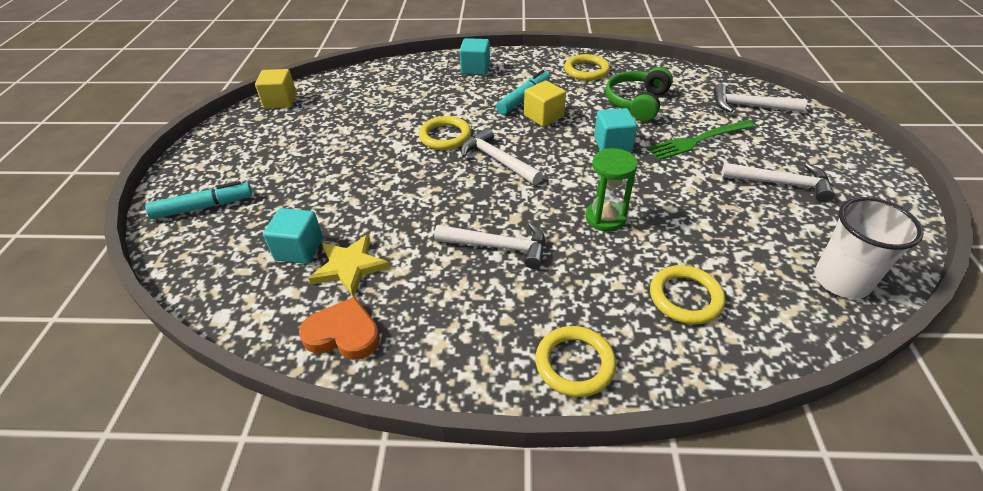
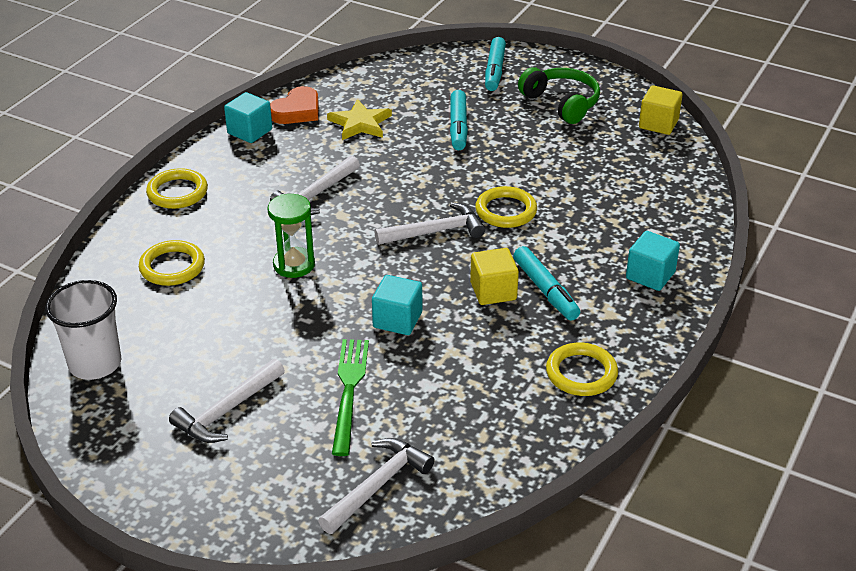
camera: 115 degrees right, 5 degrees down
(299, 249) = (400, 105): turquoise cube -> turquoise cube (250, 131)
(327, 197) = (458, 127): none -> turquoise marker
(637, 103) = (466, 381): green headphones -> green headphones (561, 103)

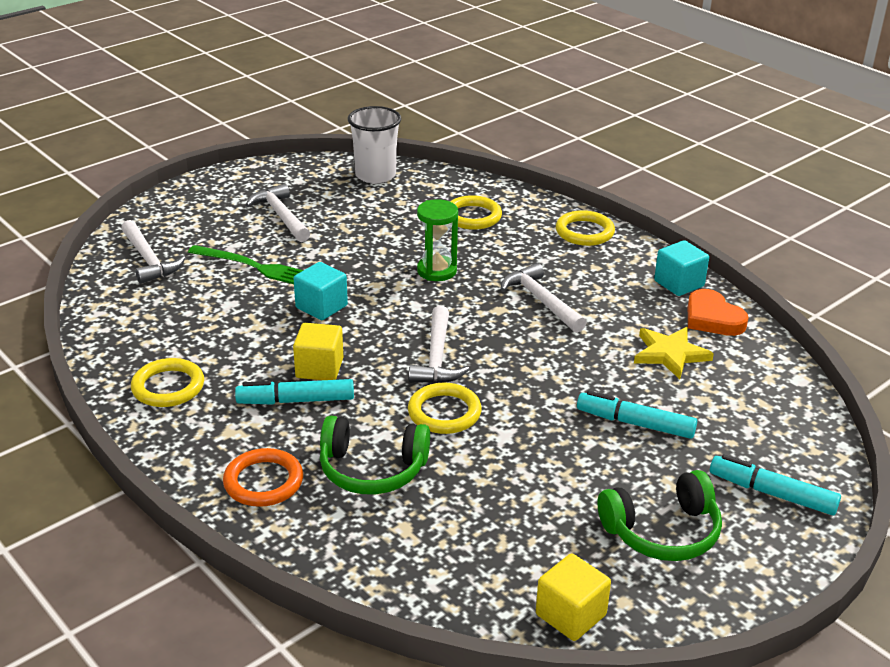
camera: 110 degrees right, 5 degrees down
(596, 228) = (372, 469): none -> green headphones
(650, 275) = (263, 482): turquoise cube -> orange ring

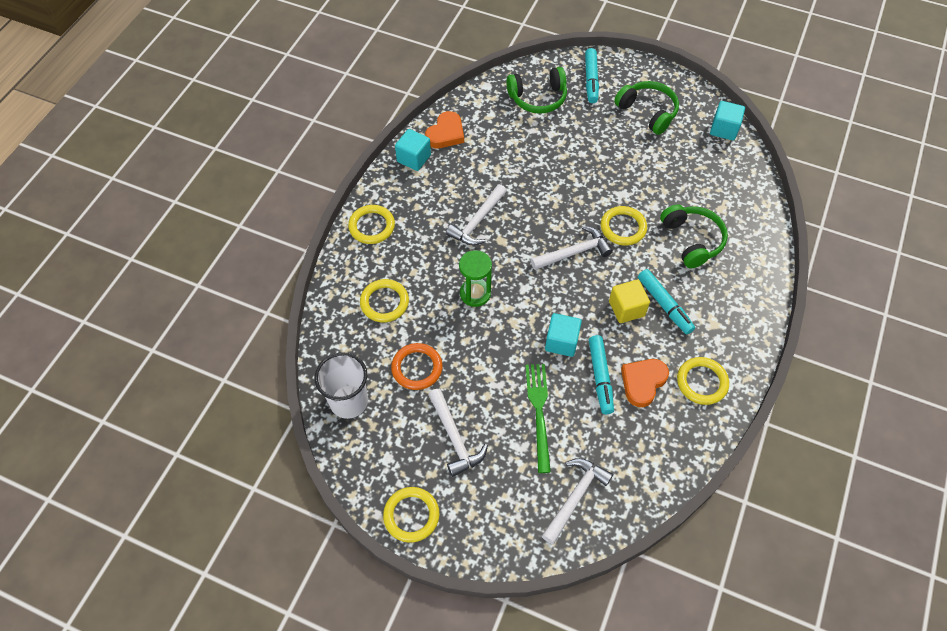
camera: 115 degrees left, 25 degrees up
(215, 344) = (643, 382): none -> orange heart
(234, 179) = (411, 515): none -> yellow ring
(263, 482) = (738, 284): orange ring -> orange ring (417, 368)
(281, 216) = (455, 438): white hammer -> white hammer turned 60 degrees counterclockwise
(570, 615) = (724, 129): yellow cube -> turquoise cube
(635, 423) = (573, 142): turquoise marker -> turquoise marker (600, 377)
(670, 354) = (497, 144): yellow star -> none
(750, 421) = (538, 98): none -> green headphones

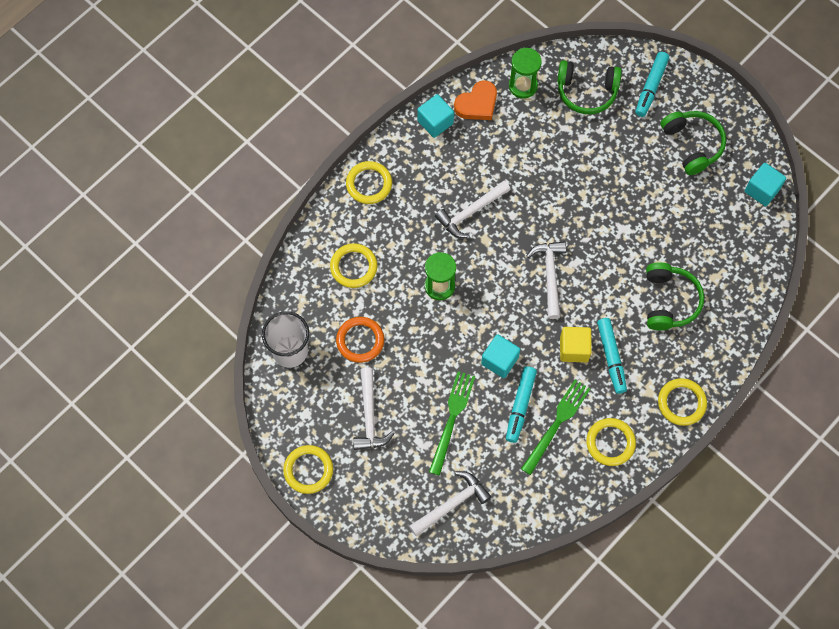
camera: 20 degrees right, 10 degrees up
(480, 109) = (523, 86): none -> green hourglass
(574, 252) = (550, 275): white hammer -> white hammer turned 90 degrees counterclockwise
(623, 228) = (608, 265): yellow ring -> yellow ring (681, 403)
(643, 382) = (556, 424): orange heart -> green fork

